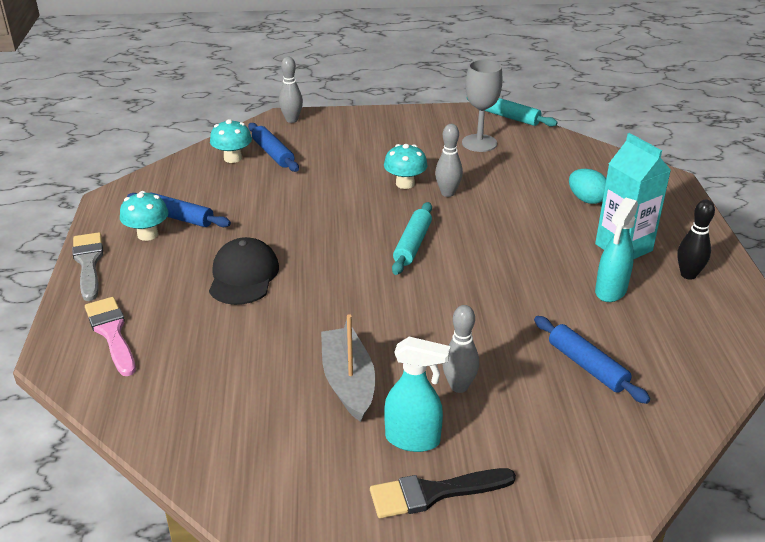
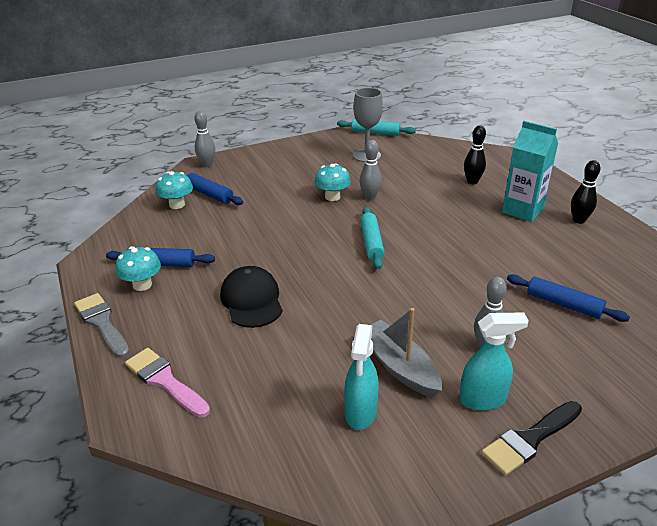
camera: 20 degrees left, 0 degrees up
(586, 199) = (472, 181): turquoise egg -> black bowling pin
(610, 291) = (537, 244): turquoise spray bottle -> turquoise spray bottle (360, 413)

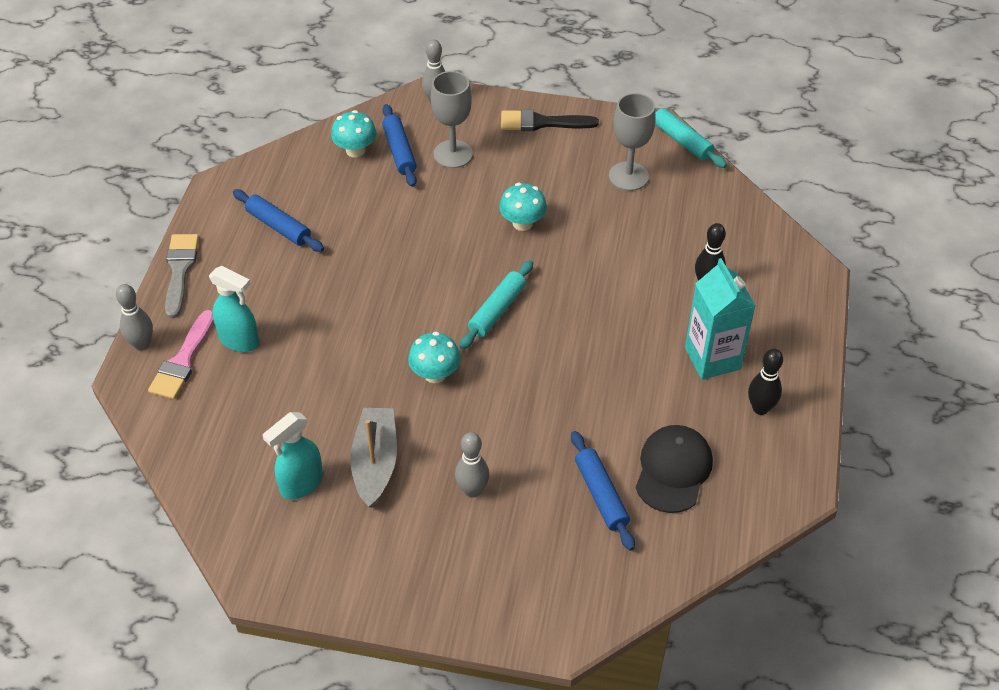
camera: 35 degrees right, 15 degrees up
(142, 285) = (243, 244): turquoise mushroom -> turquoise mushroom (435, 374)
(164, 381) = (183, 361): pink brush -> pink brush turned 150 degrees counterclockwise
(247, 183) = (453, 154): none -> grey goblet
(252, 300) = (319, 317): black cap -> black cap (673, 470)
(370, 197) = (562, 245): grey bowling pin -> grey bowling pin (142, 344)
(483, 399) = (409, 536): turquoise spray bottle -> turquoise spray bottle (239, 341)
(530, 439) = (406, 592): black brush -> black brush (542, 123)

